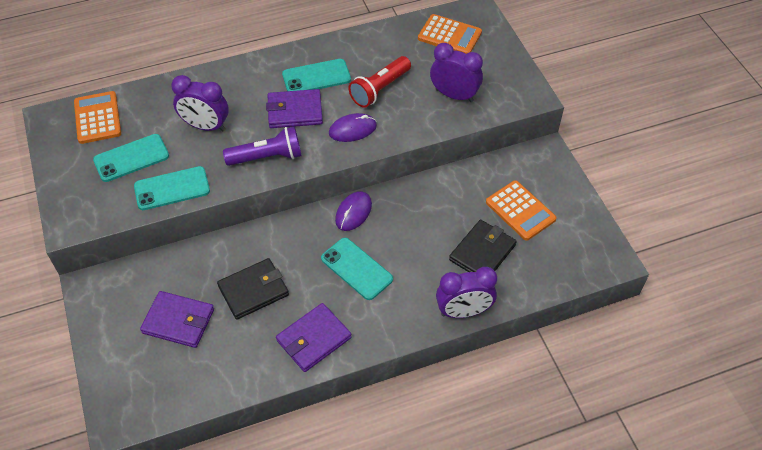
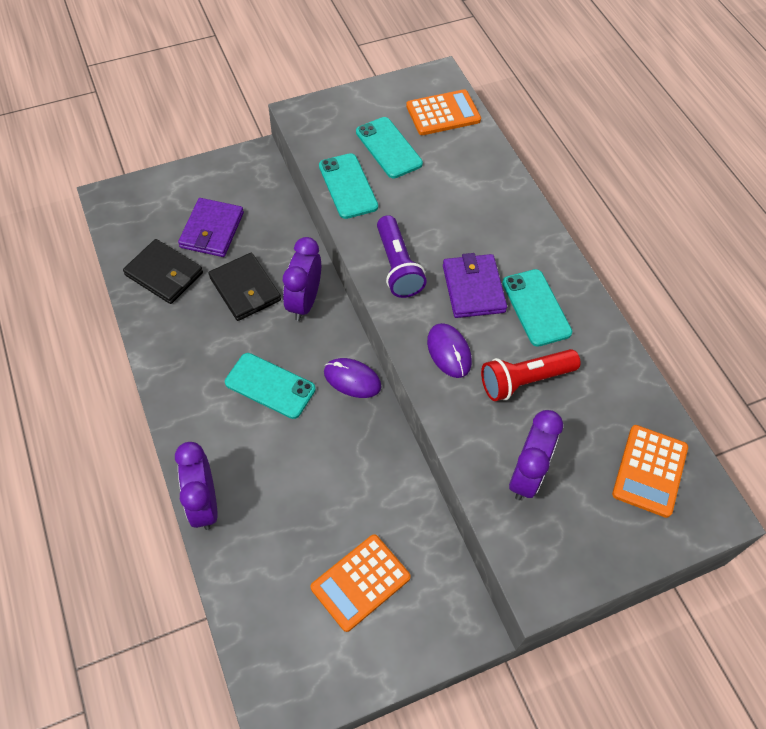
camera: 85 degrees right, 5 degrees up
(205, 126) = (440, 205): purple clock -> purple clock (304, 302)
(314, 339) = (180, 348): purple wallet -> none
(356, 269) = (270, 386): turquoise phone -> turquoise phone turned 75 degrees clockwise
(379, 89) = (524, 380): red flashlight -> red flashlight turned 60 degrees counterclockwise
(482, 252) = (291, 529): black wallet -> black wallet (164, 274)

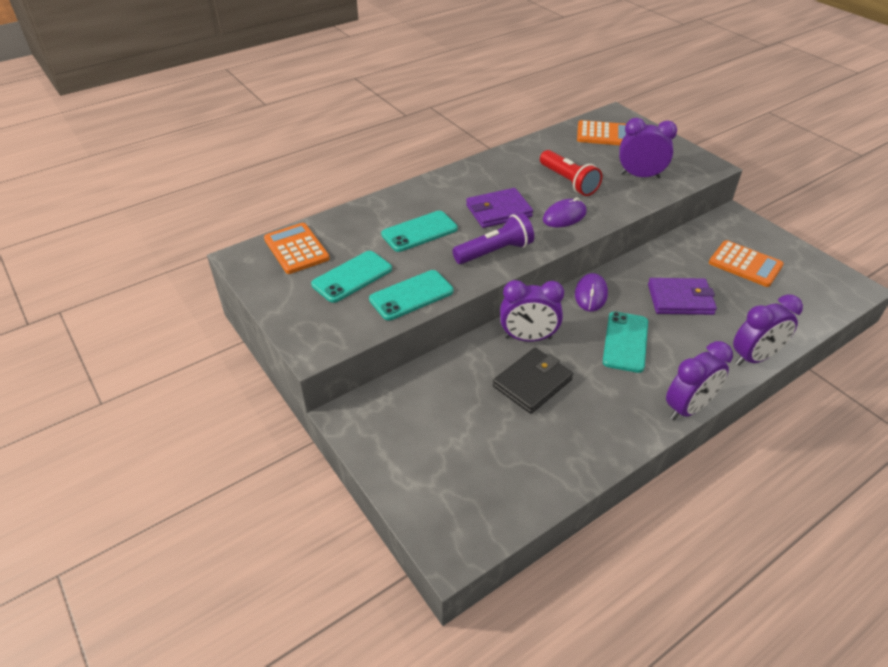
camera: 100 degrees left, 15 degrees down
(164, 274) = (542, 455): black wallet -> none
(166, 406) = (688, 408): none -> purple clock
(212, 230) = (468, 429): purple wallet -> purple wallet (680, 299)
(536, 308) = (502, 182): turquoise phone -> turquoise phone (419, 232)

